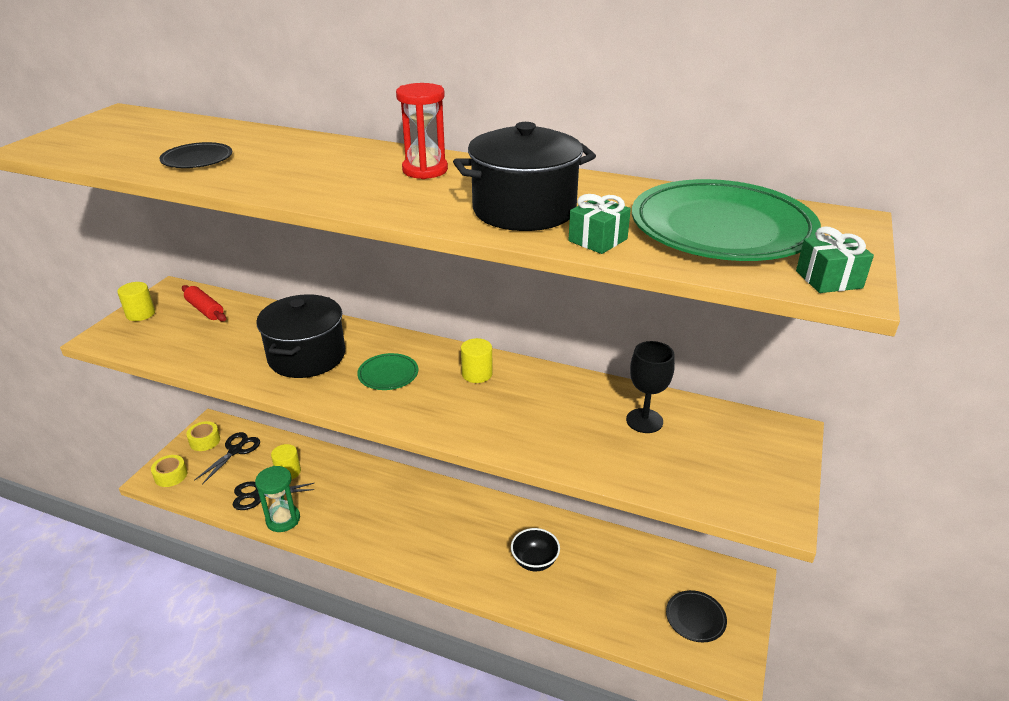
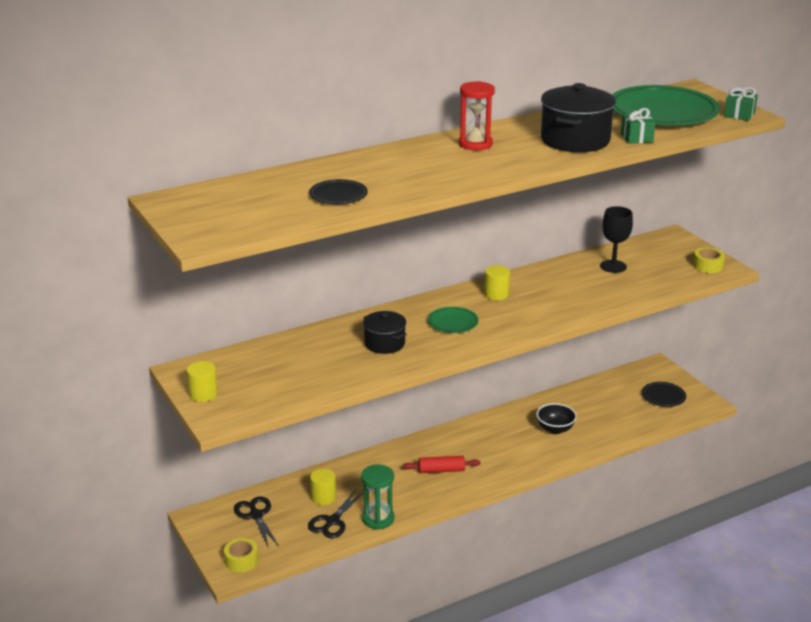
camera: 50 degrees left, 5 degrees down
(205, 310) = (245, 364): red rolling pin -> red rolling pin (441, 470)
(205, 441) = (217, 528): yellow tape -> yellow tape (708, 266)
(307, 356) = (384, 343): black pot -> black pot, size x0.60

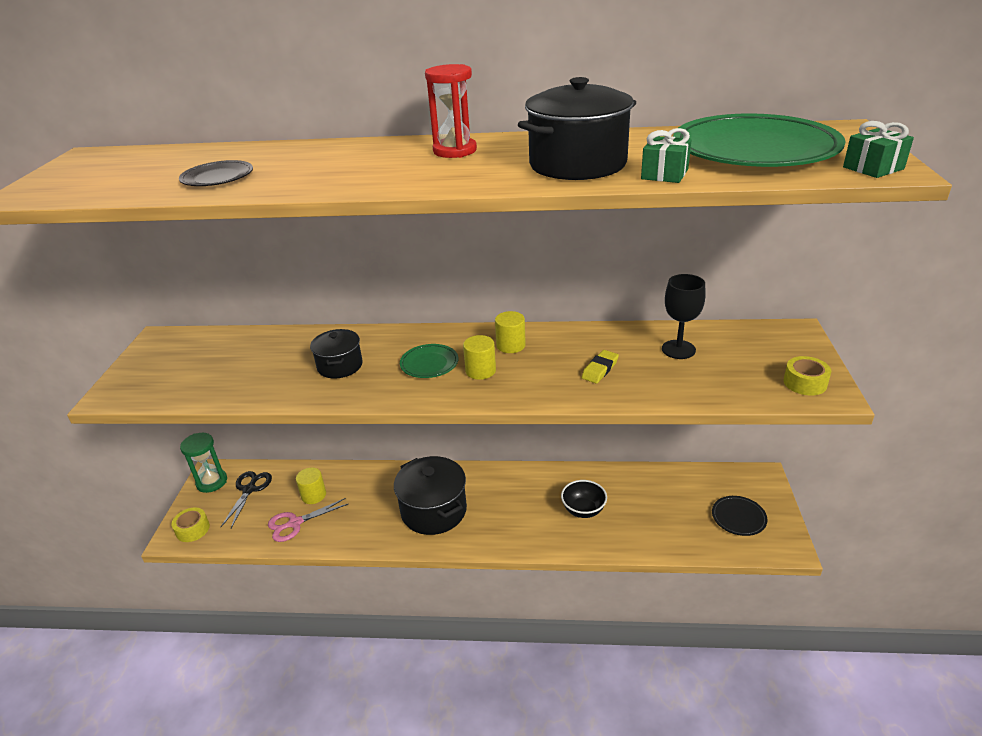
camera: 35 degrees right, 5 degrees up
(203, 394) = (139, 366): yellow cylinder -> yellow cylinder (480, 371)
(332, 521) = (295, 523): black scissors -> pink scissors
(378, 519) = (331, 538): green hourglass -> green hourglass (212, 482)
(441, 470) = (434, 510): red rolling pin -> black pot
(577, 292) = (600, 369): none -> yellow eraser

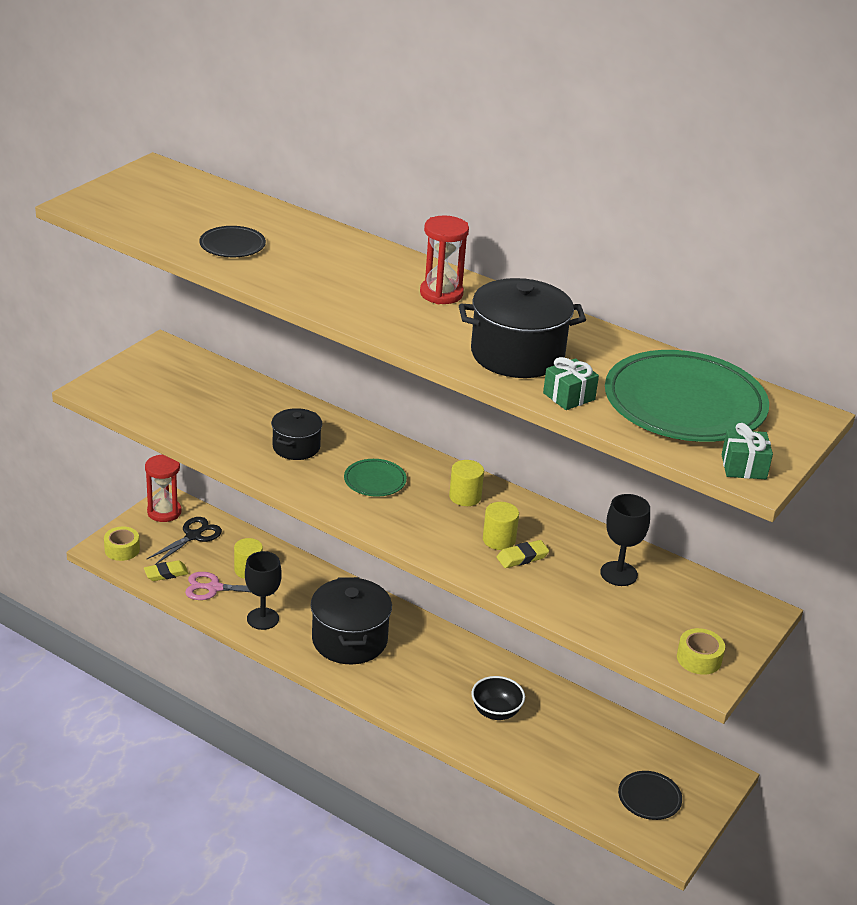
camera: 25 degrees right, 0 degrees up
(212, 482) = (164, 512): green hourglass -> red hourglass
(245, 531) = (166, 573): none -> yellow eraser
(353, 528) = (263, 619): none -> black goblet
(480, 371) = (413, 508): yellow cylinder -> yellow cylinder (499, 540)

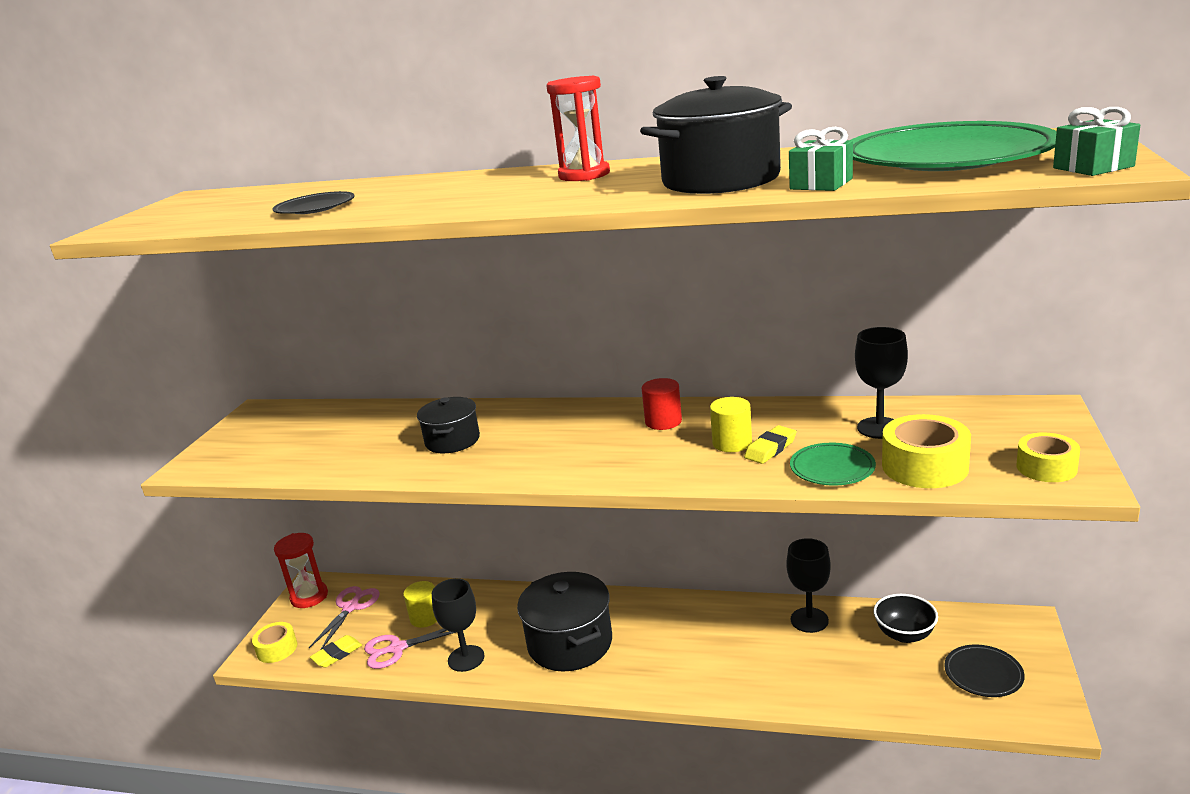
camera: 15 degrees left, 10 degrees down
(193, 536) = (351, 607): black scissors -> pink scissors
(375, 481) = (558, 440): green plate -> green plate (832, 468)
(465, 497) = (663, 421): yellow cylinder -> red cylinder
(496, 712) = (766, 653): black bowl -> black bowl (904, 634)
(551, 701) = (809, 620): none -> black goblet
(616, 620) = (924, 466): none -> yellow tape

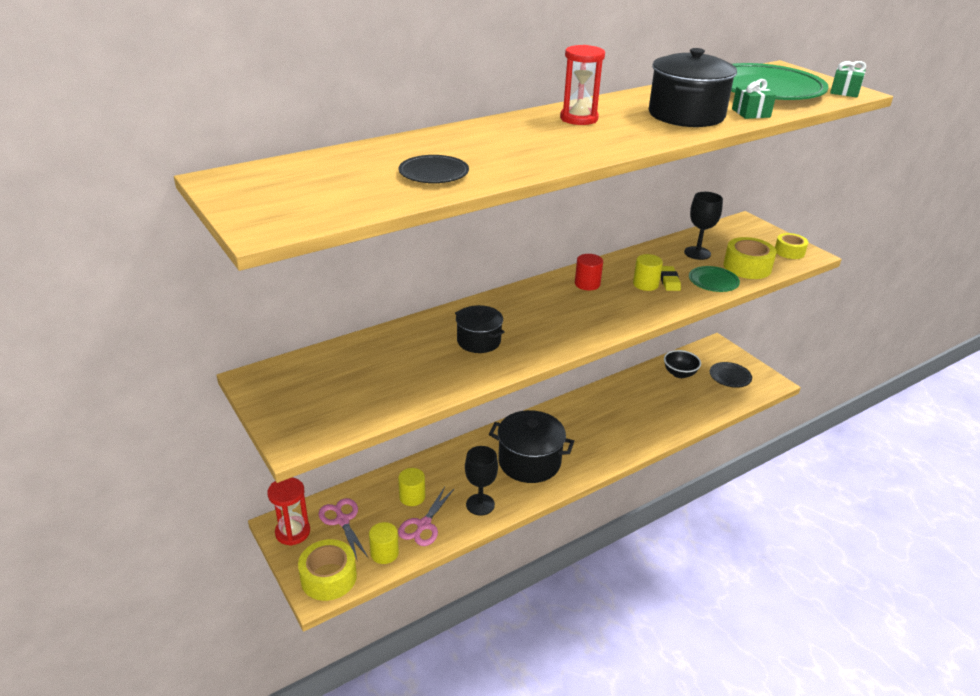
camera: 50 degrees left, 10 degrees up
(277, 649) = (328, 577): yellow tape -> yellow tape, size x1.53
(337, 654) = (384, 553): yellow eraser -> yellow cylinder
(809, 620) = (631, 387): black goblet -> none

